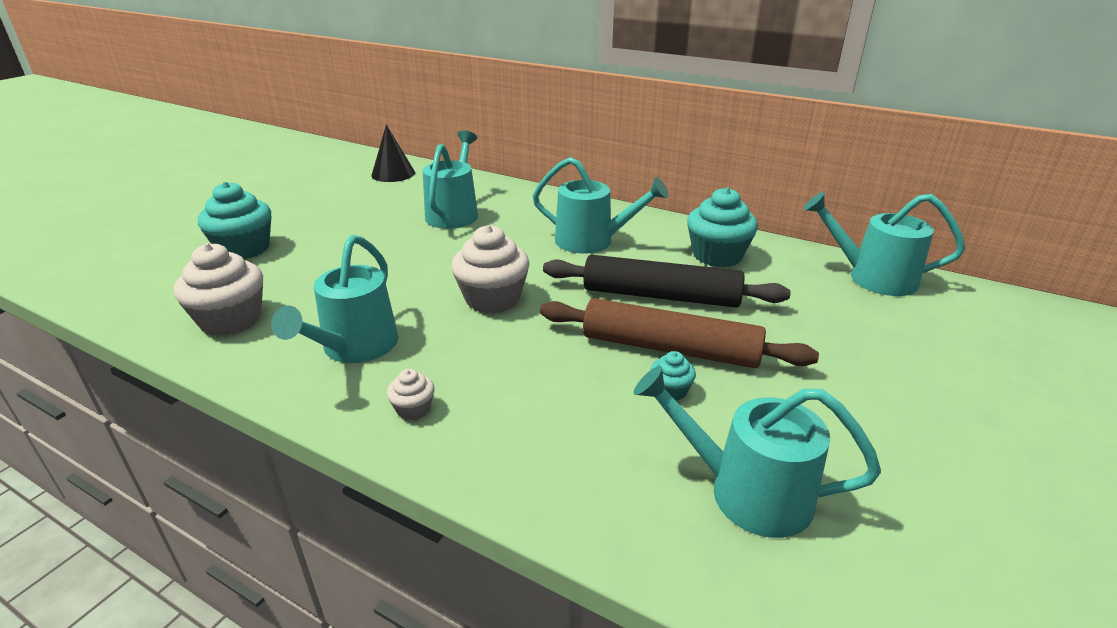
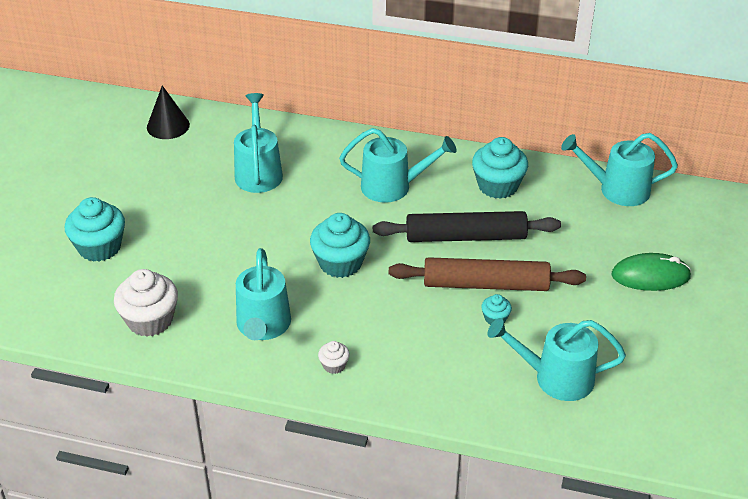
camera: 15 degrees left, 10 degrees up
(492, 299) = (340, 263): white cupcake -> turquoise cupcake
(919, 376) = (650, 276): none -> green mouse

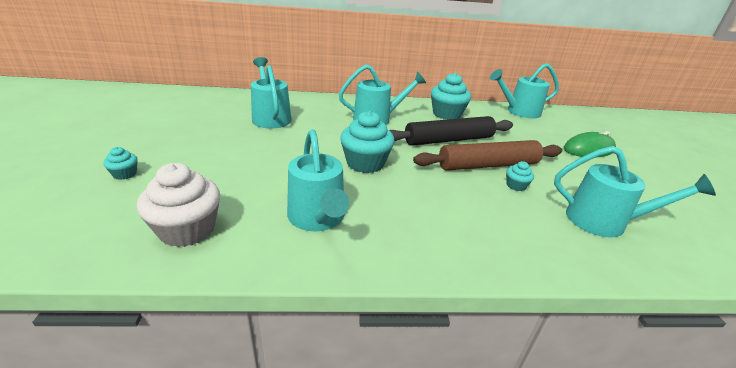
camera: 20 degrees left, 10 degrees down
(99, 247) = (125, 174): turquoise cupcake -> turquoise cupcake, size x0.48
(168, 126) = (189, 99): black cone -> none
(334, 365) = (408, 243): white cupcake -> none
(555, 378) = (604, 222): turquoise watering can -> turquoise watering can turned 150 degrees counterclockwise

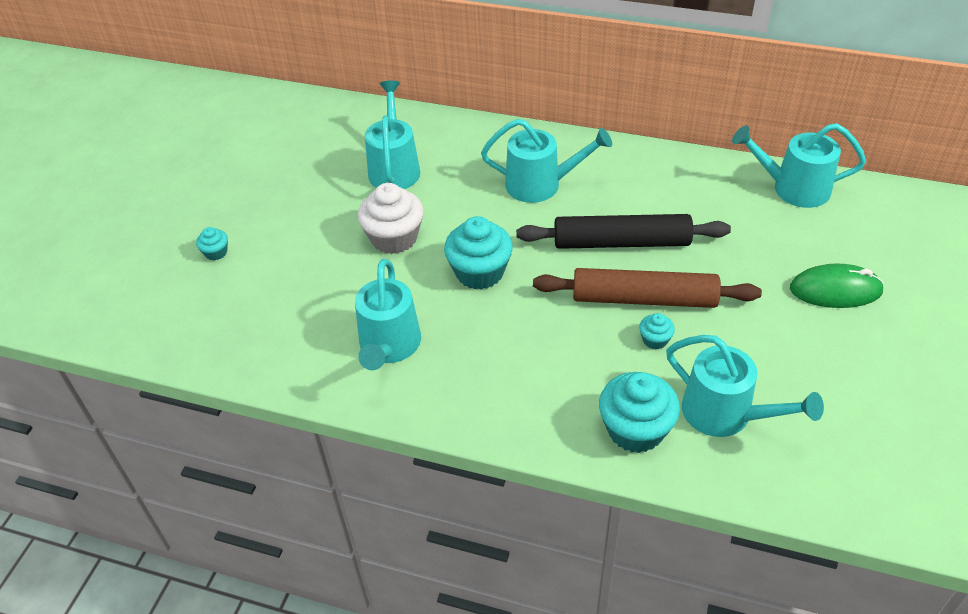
camera: 25 degrees right, 15 degrees up
(187, 230) = (263, 338): white cupcake -> white cupcake (394, 238)
(446, 114) = (657, 184): turquoise cupcake -> turquoise cupcake (635, 429)

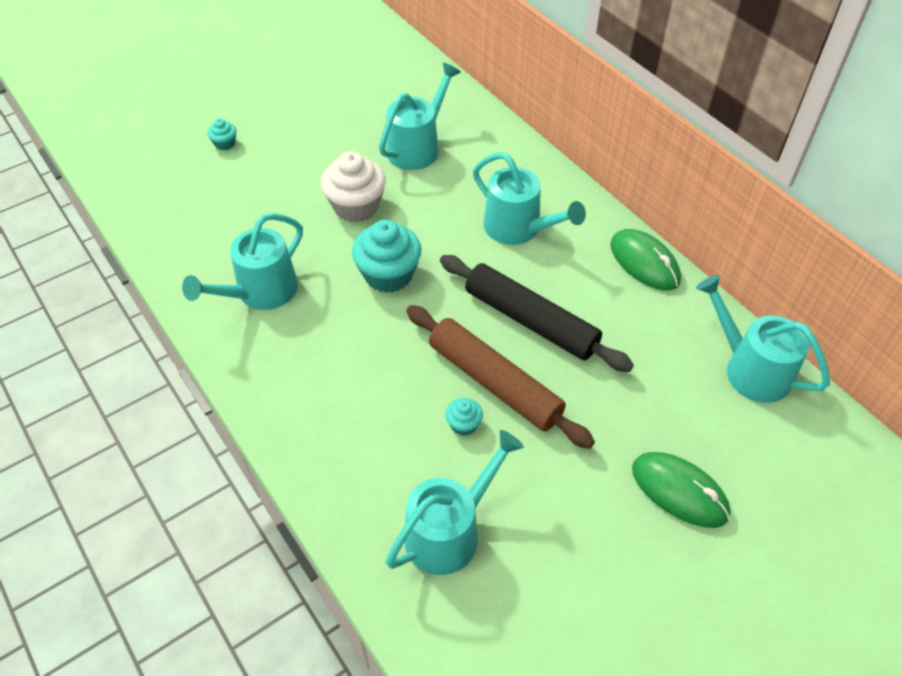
camera: 35 degrees right, 5 degrees up
(635, 429) = (364, 488): turquoise cupcake -> none
(654, 159) = (644, 262): none -> green mouse
(726, 414) = (450, 531): turquoise watering can -> turquoise watering can turned 120 degrees counterclockwise

